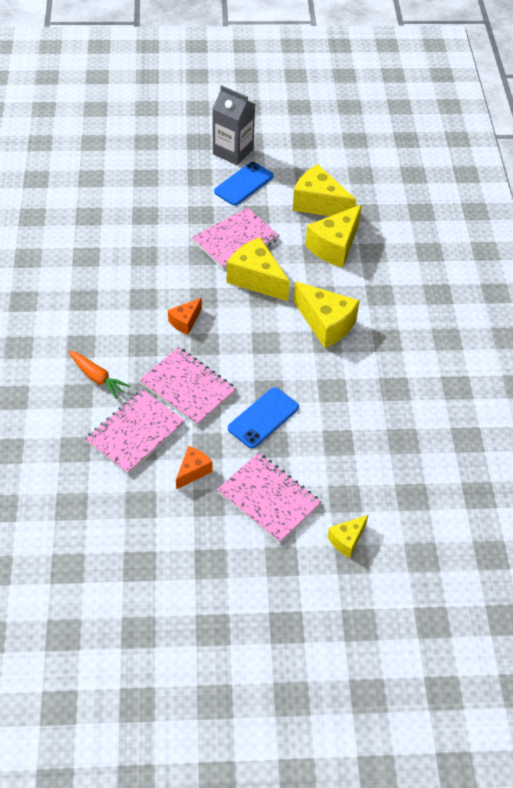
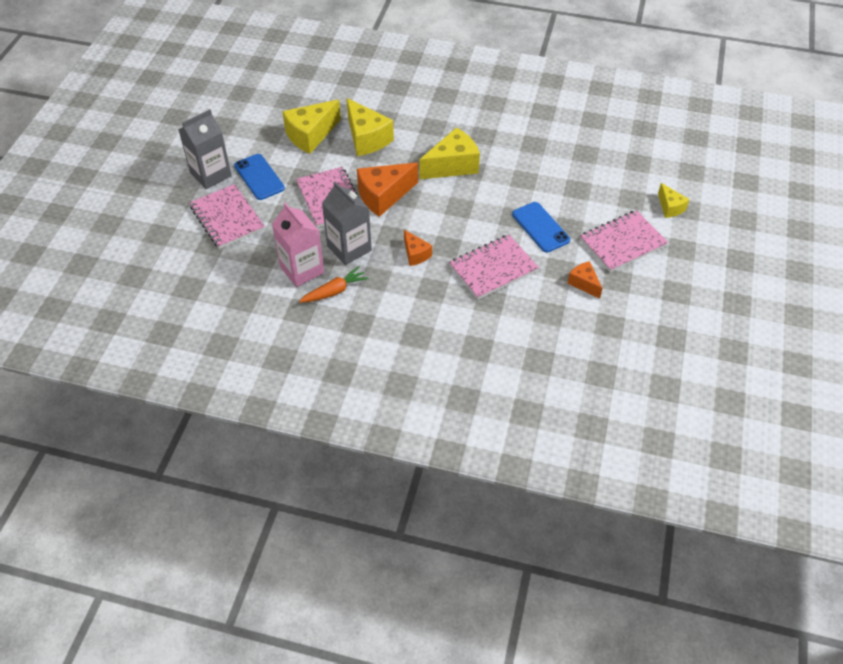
camera: 70 degrees left, 0 degrees up
(97, 378) = (460, 330): orange carrot -> orange carrot (334, 291)
(135, 433) = (533, 314): pink notebook -> pink notebook (227, 218)
(136, 244) = (302, 270): none -> pink carton
(175, 270) = (349, 248): none -> grey carton
(256, 279) = (383, 196): yellow cheese -> orange cheese

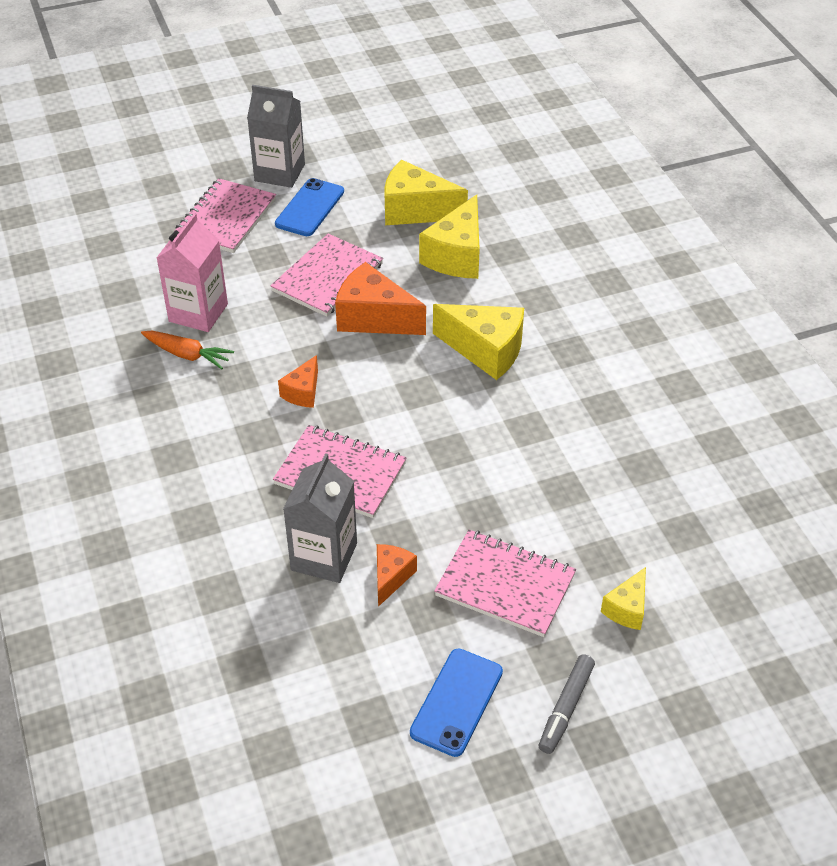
camera: 55 degrees right, 5 degrees down
(349, 248) = (263, 332): grey carton -> grey carton (324, 556)
(540, 227) = (455, 485): blue phone -> blue phone (456, 702)
(713, 260) = (566, 708): none -> grey marker

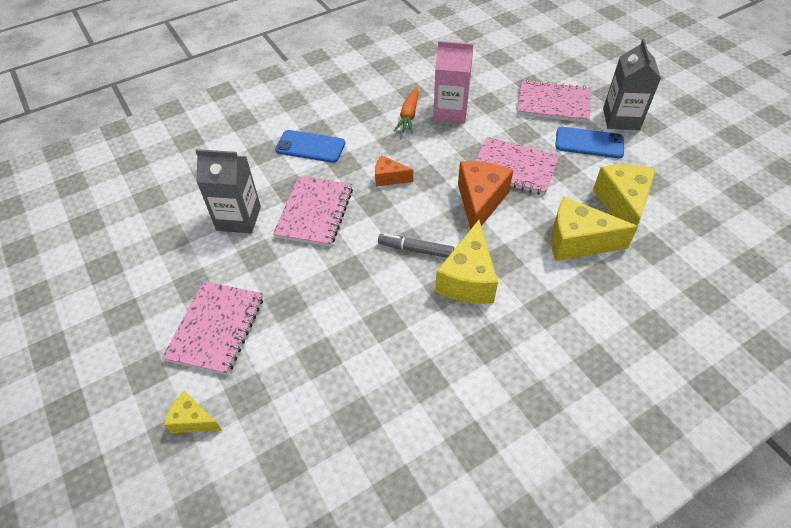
camera: 80 degrees right, 5 degrees up
(391, 577) = (222, 257): orange cheese -> none
(456, 702) = (112, 313): blue phone -> blue phone (310, 147)
(566, 708) = (99, 384): grey marker -> grey marker (415, 249)

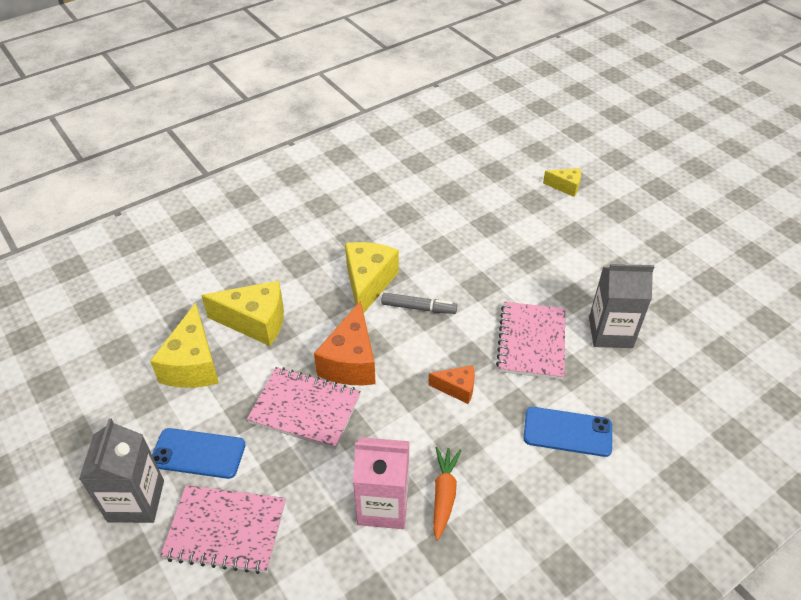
camera: 175 degrees right, 5 degrees down
(216, 328) = (579, 238): pink notebook -> none

